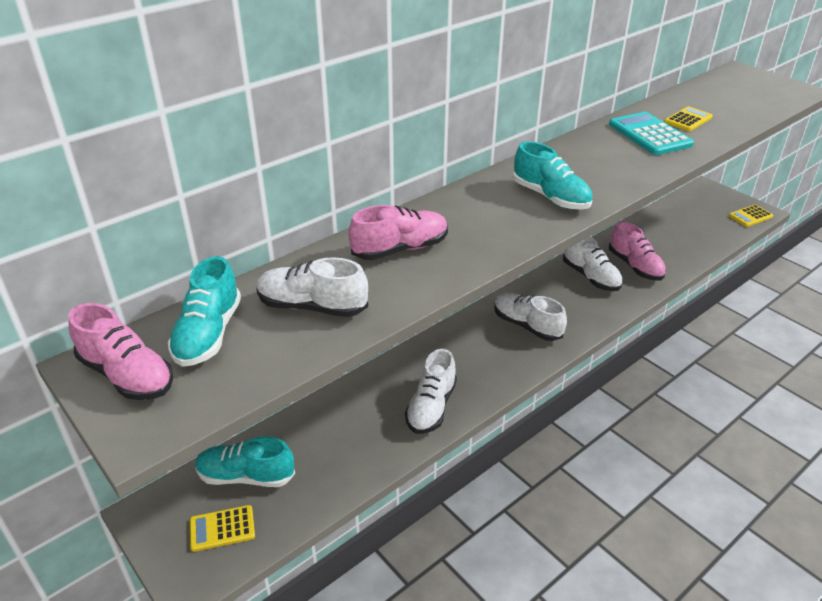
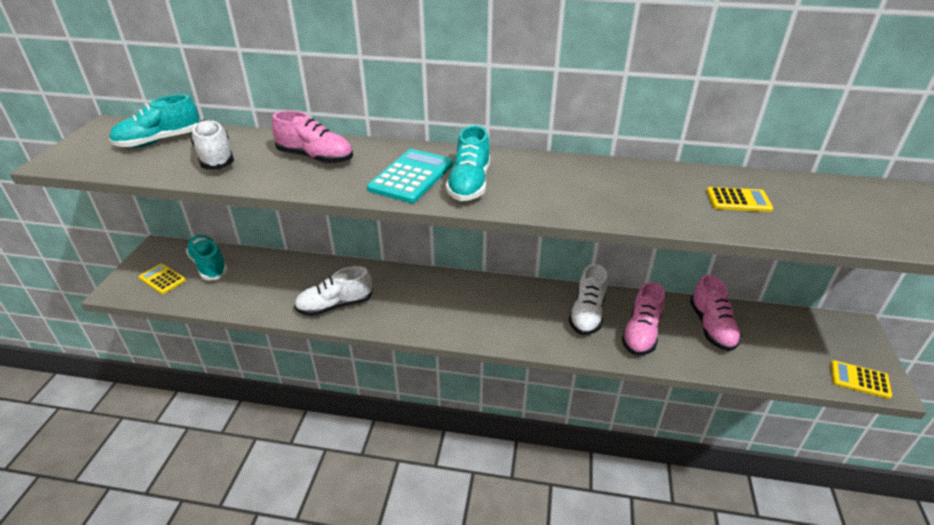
camera: 50 degrees right, 0 degrees up
(127, 375) = (104, 137): pink shoe -> pink shoe (711, 327)
(527, 326) = (477, 308): white shoe -> none
(649, 134) = (665, 191): turquoise calculator -> turquoise calculator (411, 177)

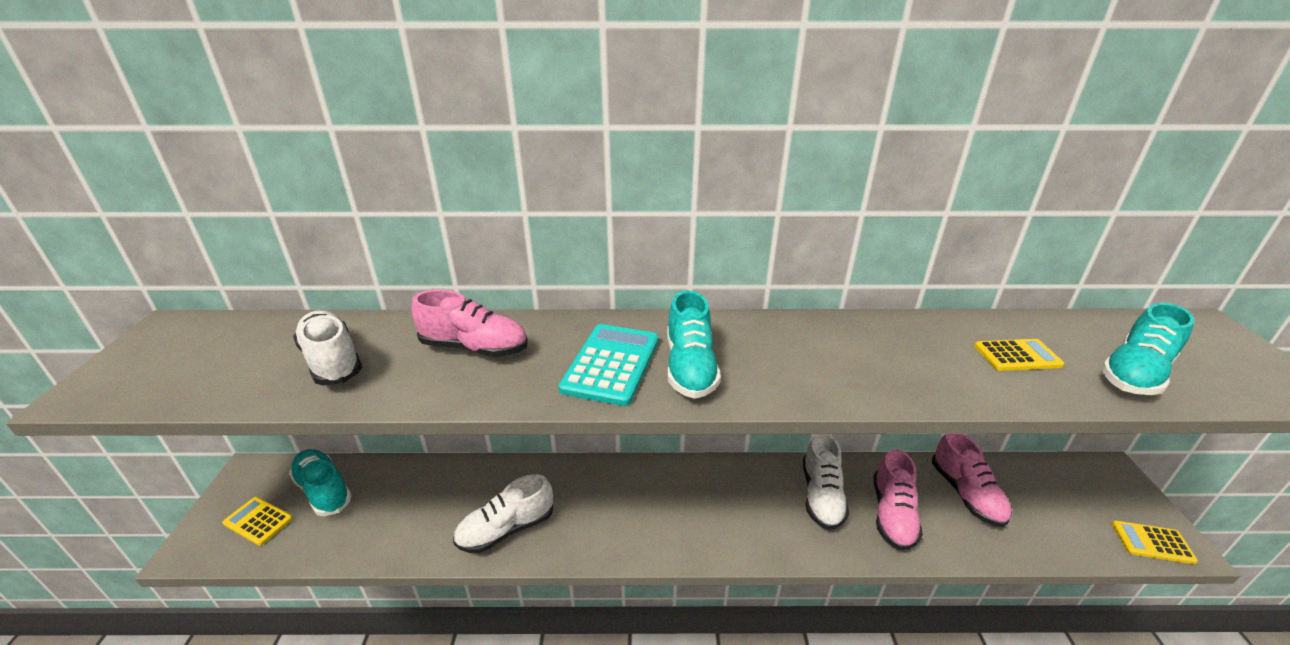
camera: 10 degrees left, 5 degrees down
(159, 141) = (247, 344): turquoise shoe -> turquoise shoe (1134, 374)

